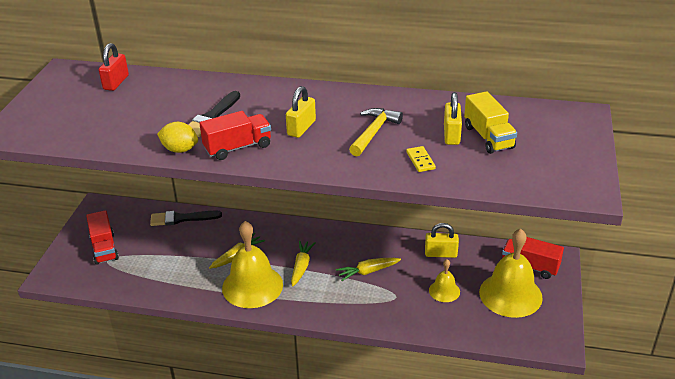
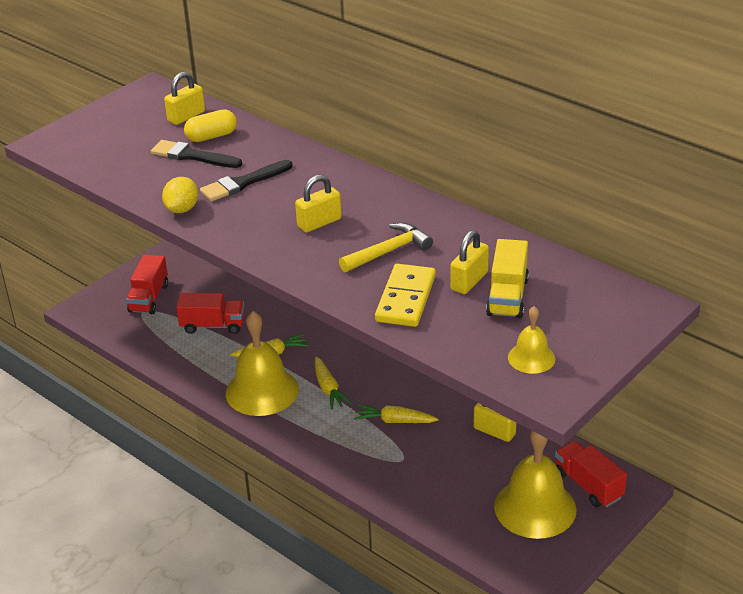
camera: 30 degrees right, 0 degrees up
(116, 82) = (186, 116): red padlock -> yellow padlock
(152, 91) = (211, 136): none -> yellow capsule
(180, 149) = (182, 209): yellow lemon -> yellow lemon turned 60 degrees clockwise
(181, 219) = (246, 292): black brush -> black brush (192, 156)
(238, 147) = (238, 224): red truck -> red truck (213, 326)
(301, 266) = (328, 389): yellow carrot -> yellow carrot turned 120 degrees clockwise
(420, 160) = (405, 298): yellow domino -> yellow domino, size x1.95
(444, 291) = (461, 474): yellow bell -> yellow bell (531, 358)

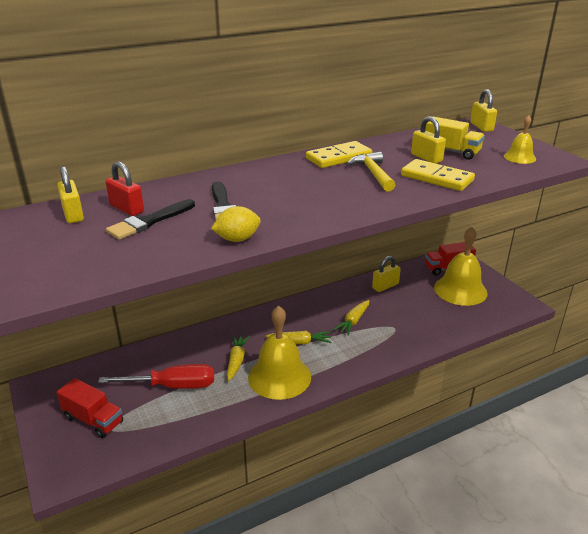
camera: 70 degrees left, 5 degrees down
(182, 209) = (237, 239): yellow lemon -> yellow lemon turned 60 degrees counterclockwise
(211, 136) = (127, 208): yellow capsule -> red padlock
(213, 326) = (172, 386): red truck -> red screwdriver
(319, 223) = (314, 189): yellow padlock -> yellow padlock (481, 127)
(421, 218) = (339, 157): none -> yellow domino

